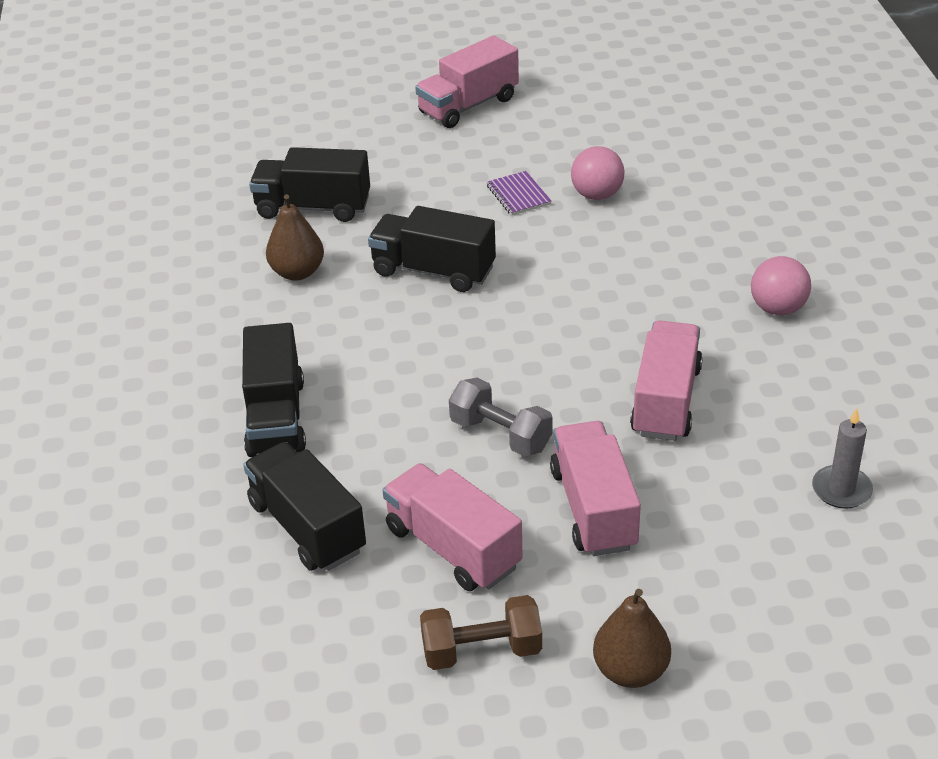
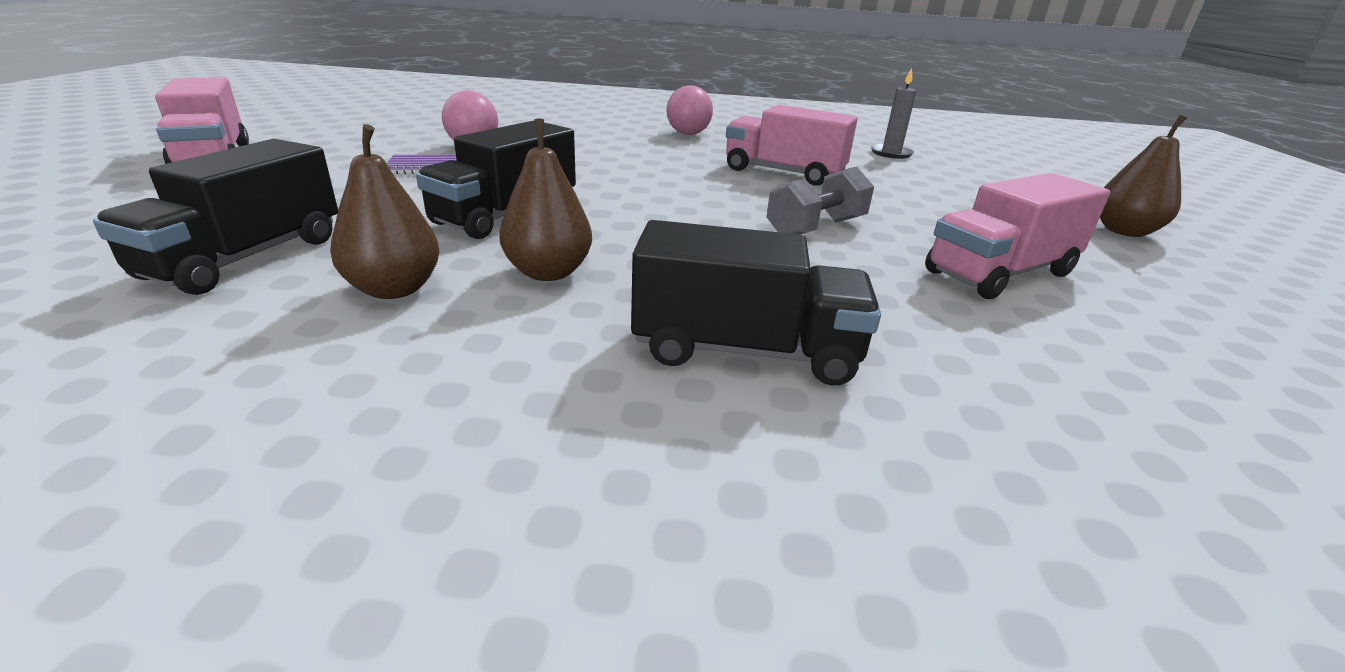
camera: 80 degrees left, 10 degrees down
(307, 527) = (996, 356): black truck -> none
(344, 319) = (548, 272): none -> brown pear
(482, 651) = (1150, 282): brown dumbbell -> none
(593, 509) = (923, 212): pink truck -> none

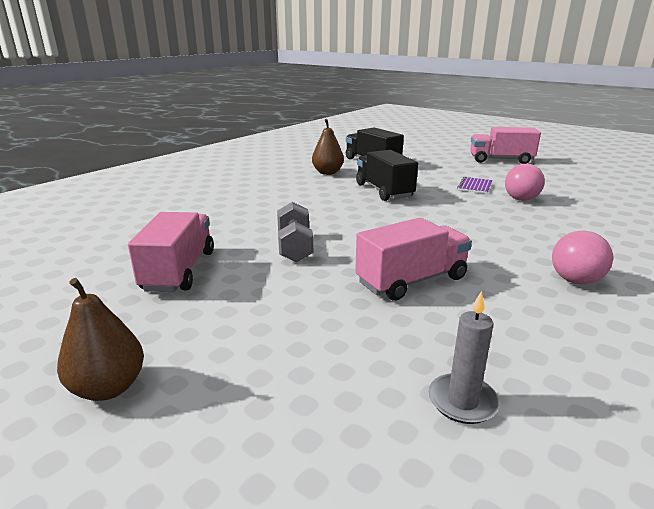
camera: 125 degrees right, 5 degrees down
(548, 272) = (315, 189): brown pear -> none
(745, 350) = (226, 200): black truck -> none

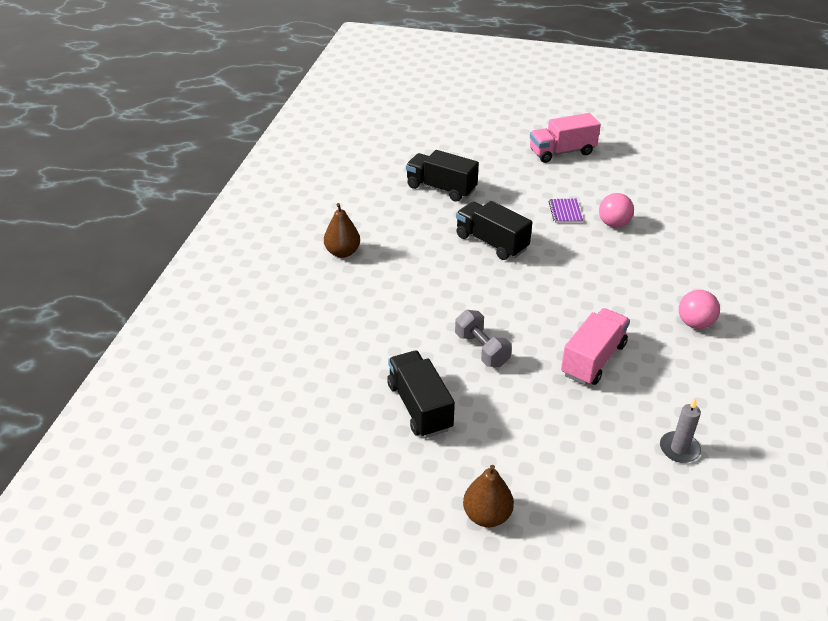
camera: 25 degrees left, 15 degrees up
(179, 271) = (419, 407): pink truck -> black truck
(327, 173) = (413, 223): brown pear -> brown pear (342, 252)

